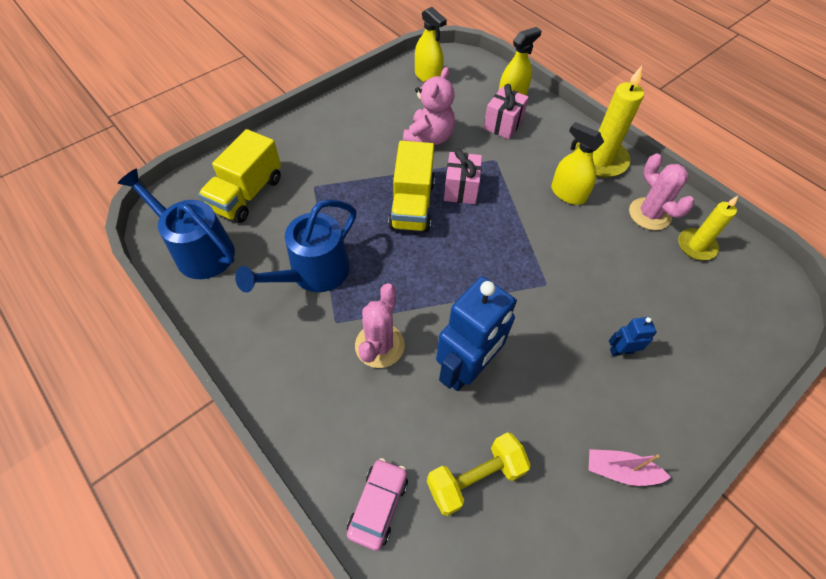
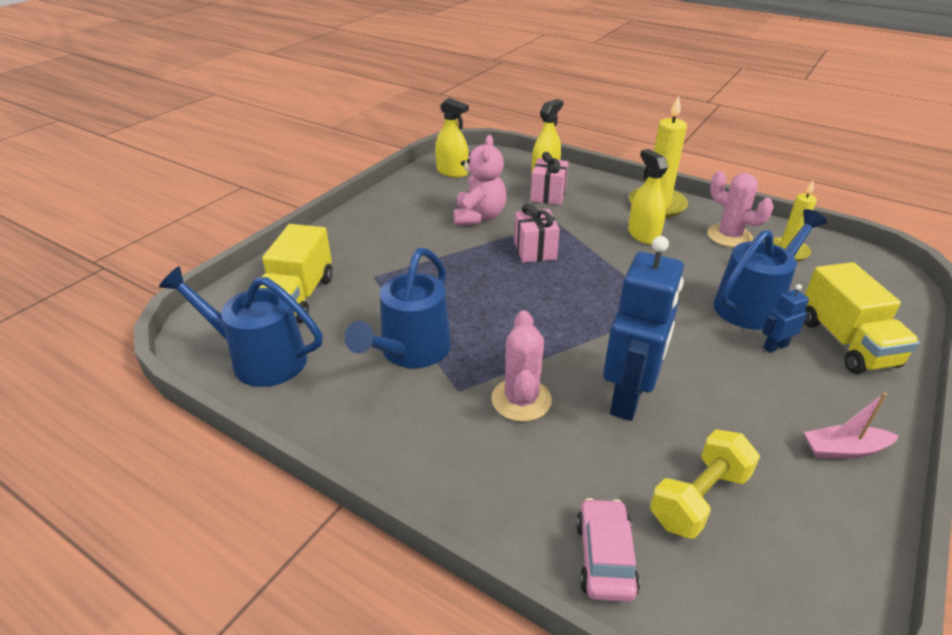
camera: 15 degrees left, 20 degrees down
(412, 205) = (490, 272): yellow truck -> yellow truck (846, 343)
(568, 194) = (643, 235): yellow spray bottle -> yellow spray bottle turned 45 degrees clockwise
(628, 299) = (753, 304): none -> blue watering can

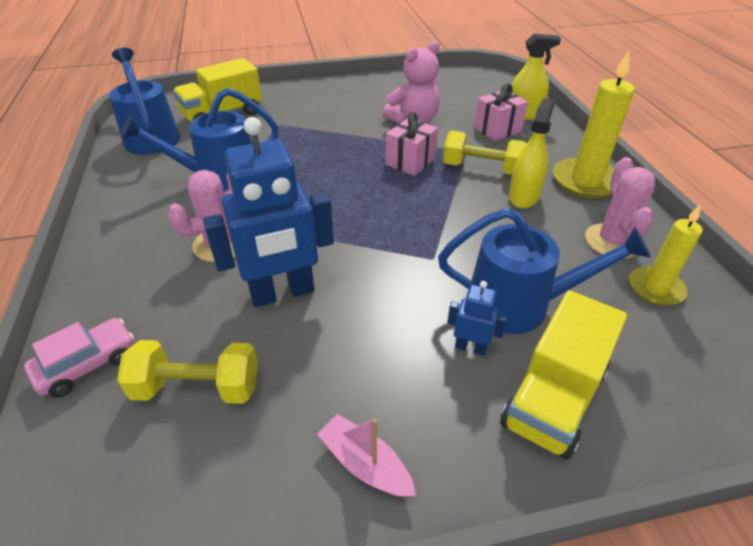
camera: 45 degrees right, 5 degrees up
(452, 172) = (452, 83): yellow spray bottle -> none
(588, 229) = (481, 169): none -> yellow dumbbell

